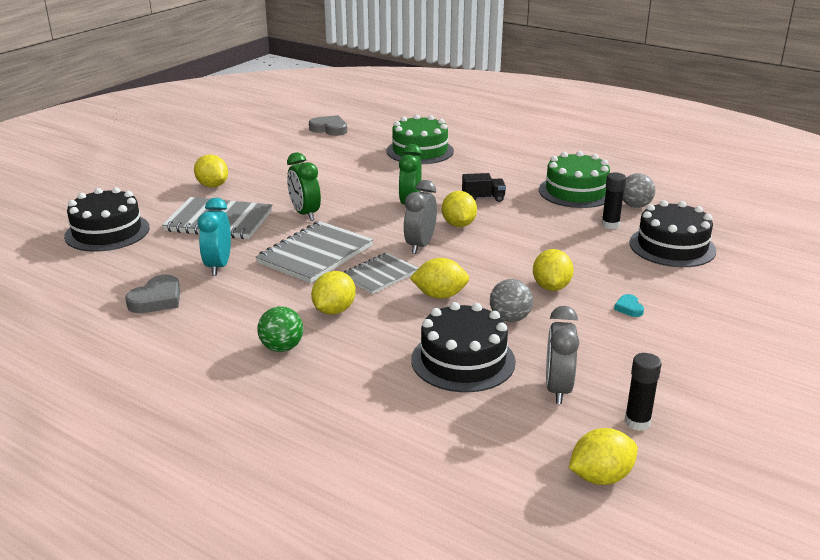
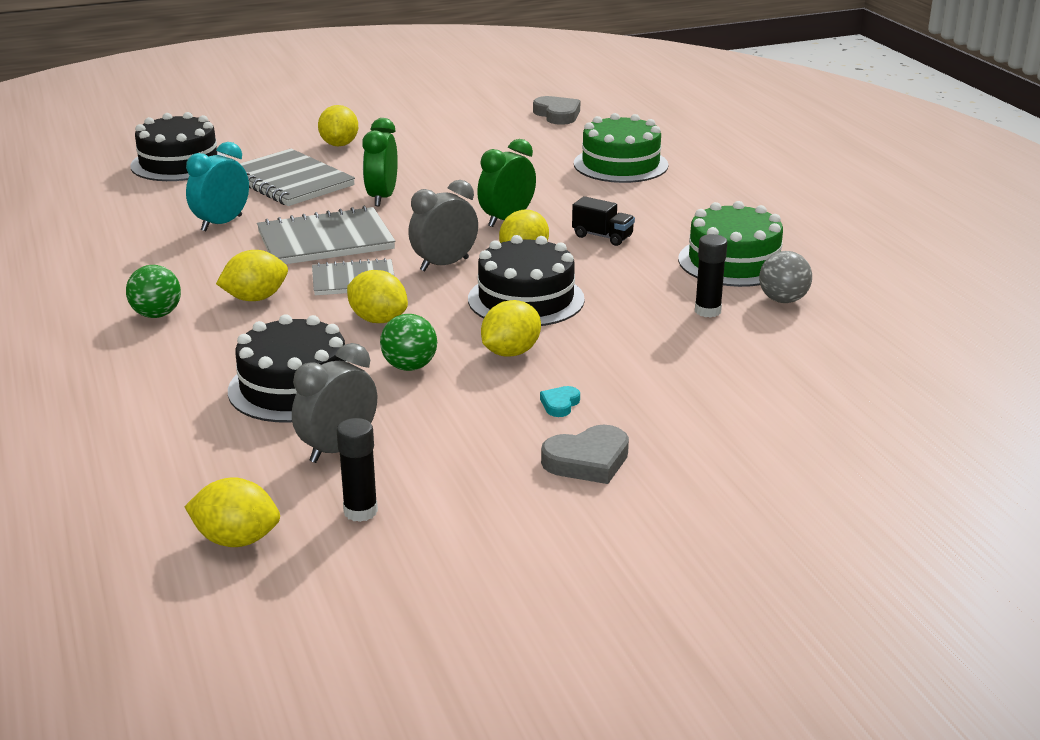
camera: 35 degrees right, 0 degrees up
(157, 299) = (125, 237): grey heart -> grey heart (587, 461)
(510, 318) = (409, 367): grey ball -> green ball
(672, 246) = (742, 360): black cake -> black cake (526, 299)

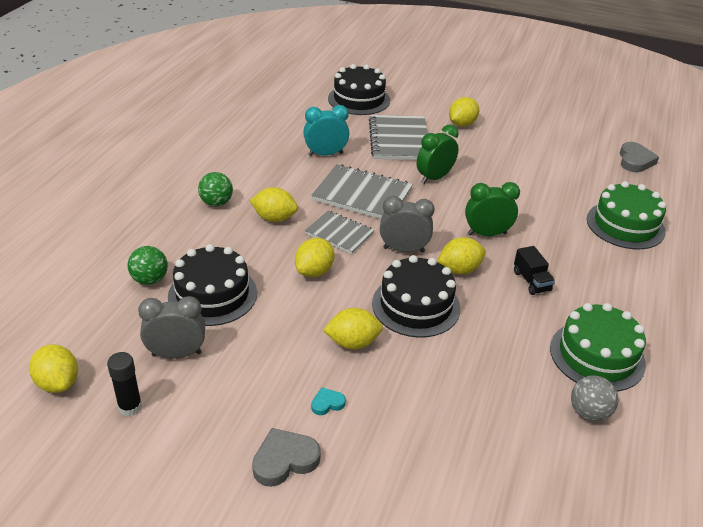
camera: 40 degrees right, 10 degrees up
(378, 320) = (314, 271): yellow lemon -> yellow lemon turned 45 degrees clockwise
(409, 367) = (285, 317): green ball -> green ball (150, 280)
(587, 461) = (284, 460): grey heart -> grey heart turned 135 degrees clockwise
(707, 311) = (520, 388): black glue stick -> none

